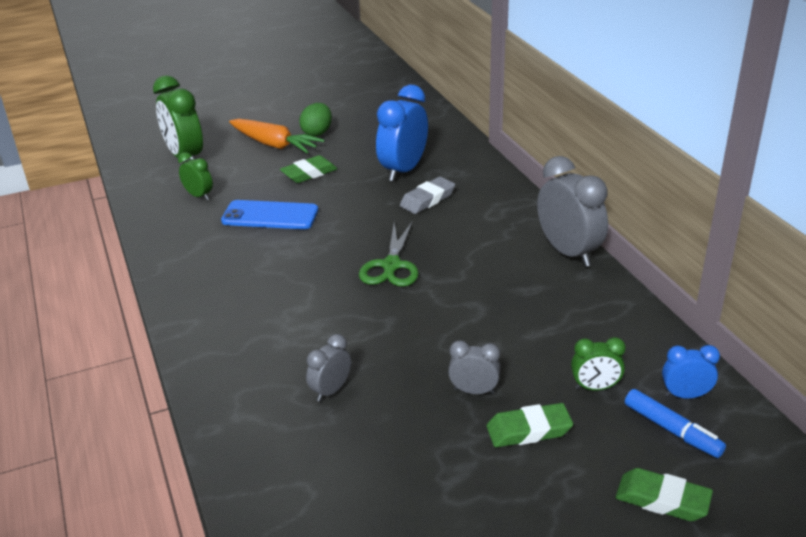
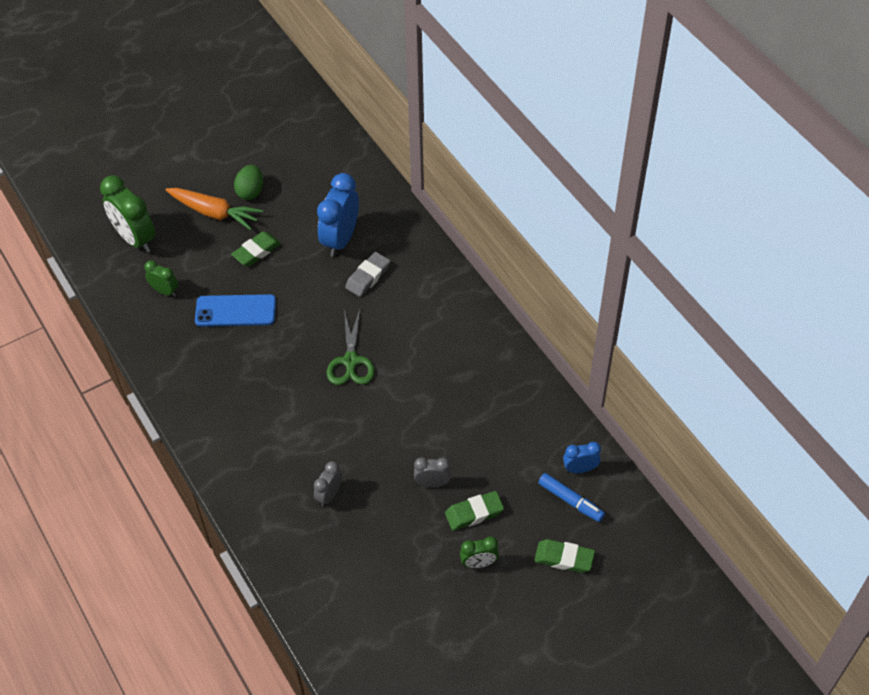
camera: 10 degrees left, 20 degrees up
(568, 252) = (491, 331): grey clock -> none
(595, 388) = (517, 469): green clock -> green clock (479, 563)

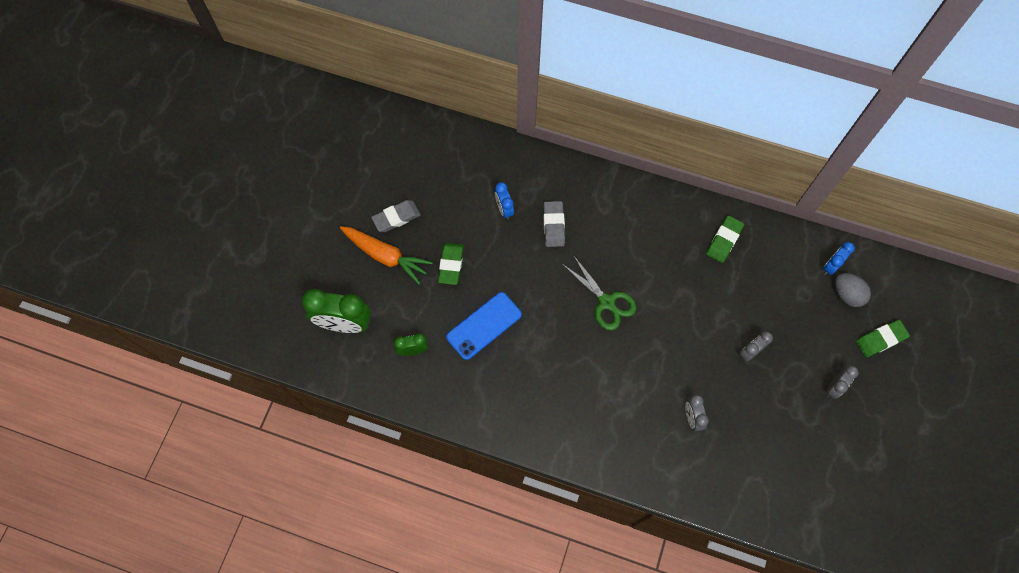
camera: 40 degrees left, 15 degrees up
(214, 213) = (386, 256): orange carrot -> orange carrot turned 45 degrees clockwise
(250, 192) = (396, 218): green egg -> grey eraser
(340, 239) = (504, 209): blue clock -> blue clock, size x0.52
(474, 513) = (796, 352): green eraser -> green eraser (724, 240)
(479, 563) = (834, 387): green clock -> grey clock
(570, 501) = (846, 294): blue marker -> grey egg

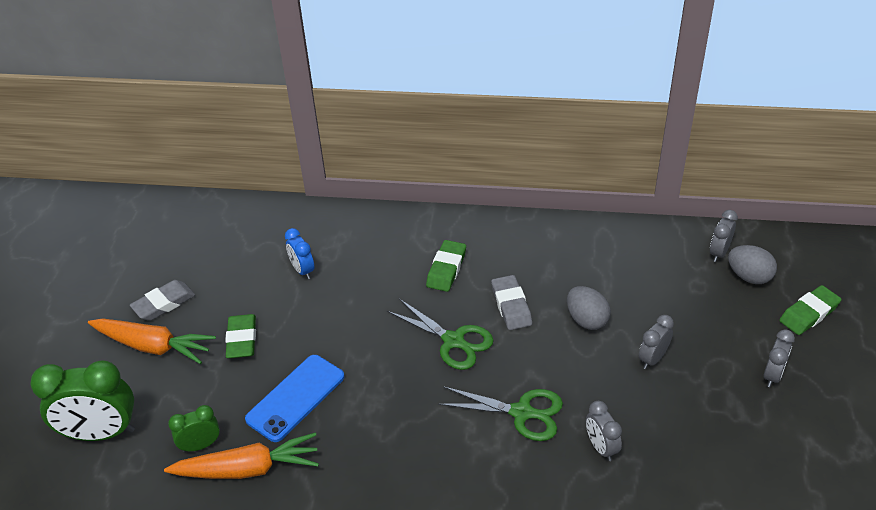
camera: 10 degrees left, 25 degrees down
(444, 377) = (248, 469): none -> orange carrot
(553, 225) = (368, 275): grey eraser -> grey eraser (511, 306)
(643, 376) = (521, 412): none -> green scissors
(710, 306) = (586, 320): none -> grey egg
(724, 240) = (582, 252): green eraser -> green eraser (446, 269)
(831, 266) = (719, 253): blue clock -> grey clock

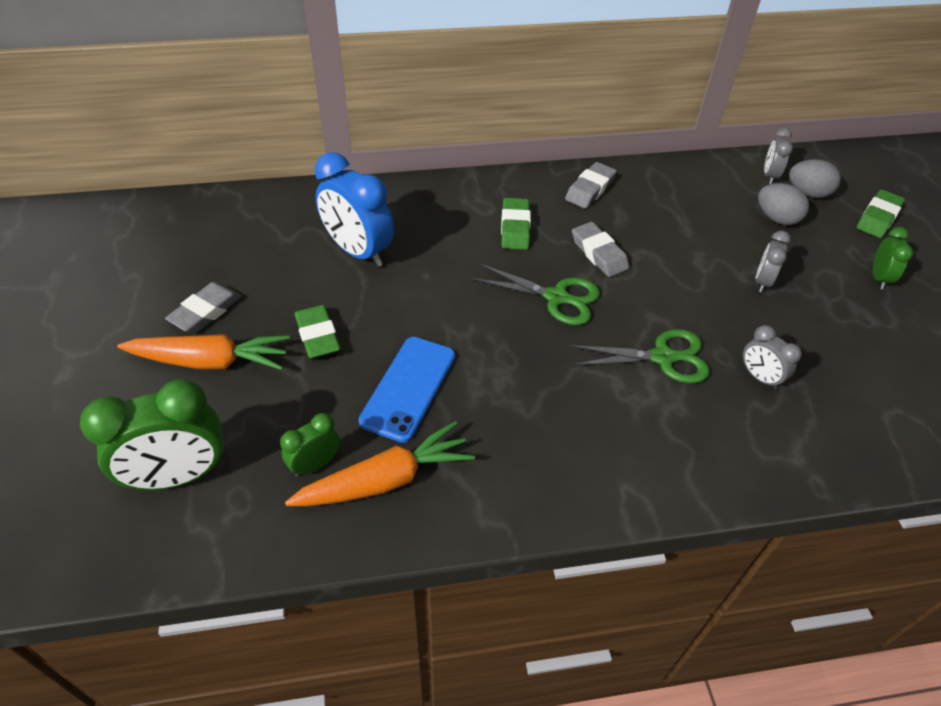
camera: 20 degrees left, 5 degrees up
(302, 270) = (358, 251): blue clock -> blue clock, size x1.91
(532, 241) = (590, 189): none -> grey eraser
(586, 320) = (680, 255): grey egg -> grey egg (776, 218)
(773, 375) = (879, 278): grey clock -> green clock

